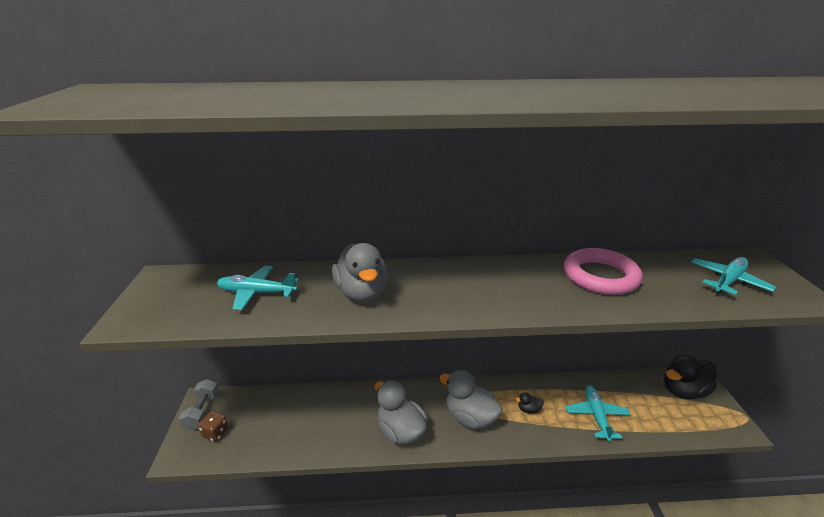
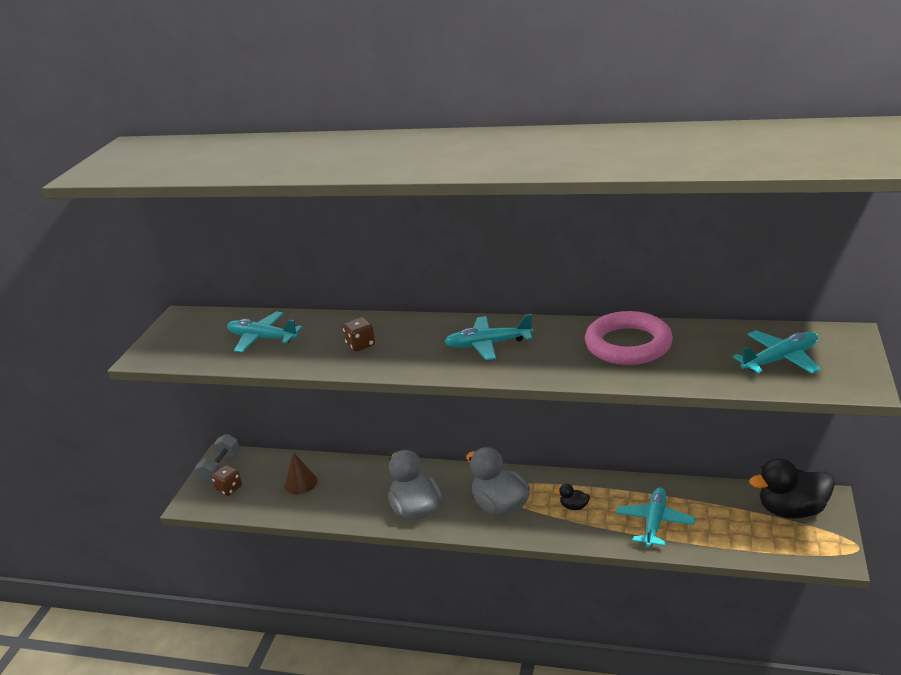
camera: 20 degrees right, 0 degrees up
(285, 417) = (301, 483): none -> brown cone
(362, 293) = (361, 345): grey duck -> brown dice
(482, 284) = (488, 344): none -> turquoise plane

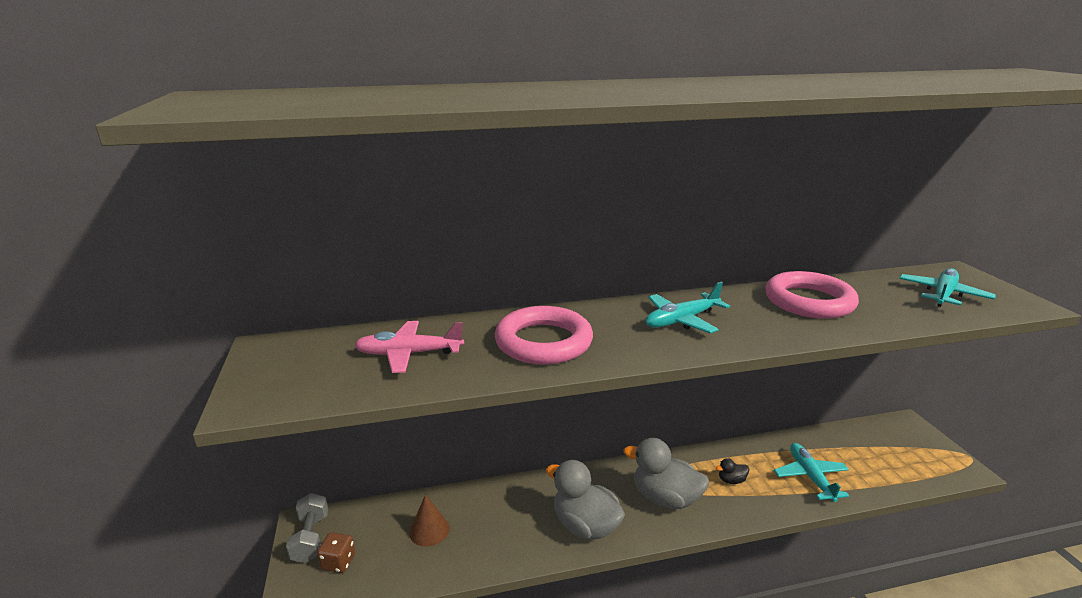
camera: 30 degrees left, 5 degrees down
(262, 338) = (408, 354): turquoise plane -> pink plane
(361, 345) = (543, 342): brown dice -> pink ring
(792, 510) = (895, 438): black duck -> none

